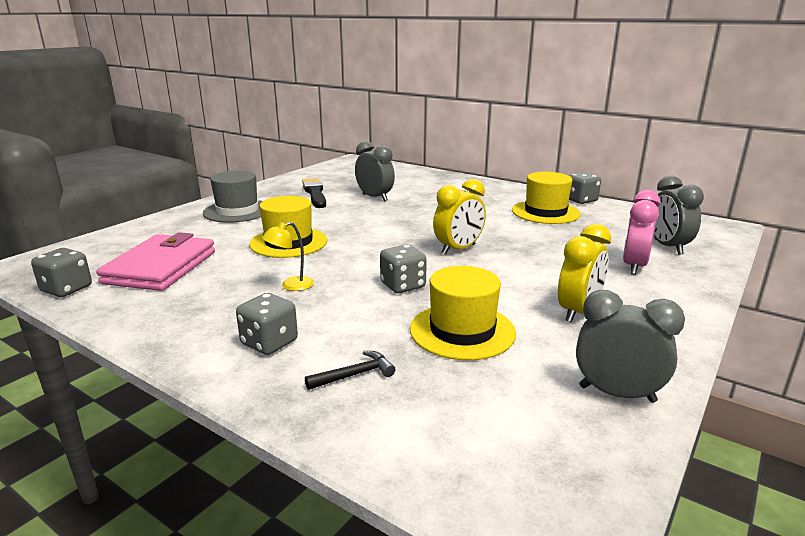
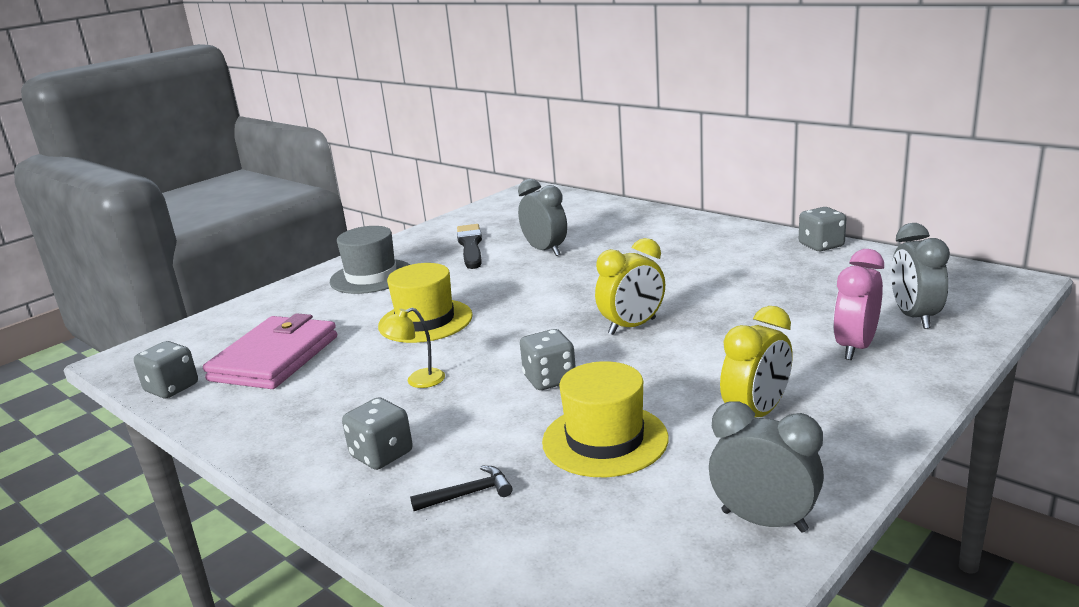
camera: 10 degrees right, 0 degrees up
(545, 212) = (765, 266): yellow hat -> none

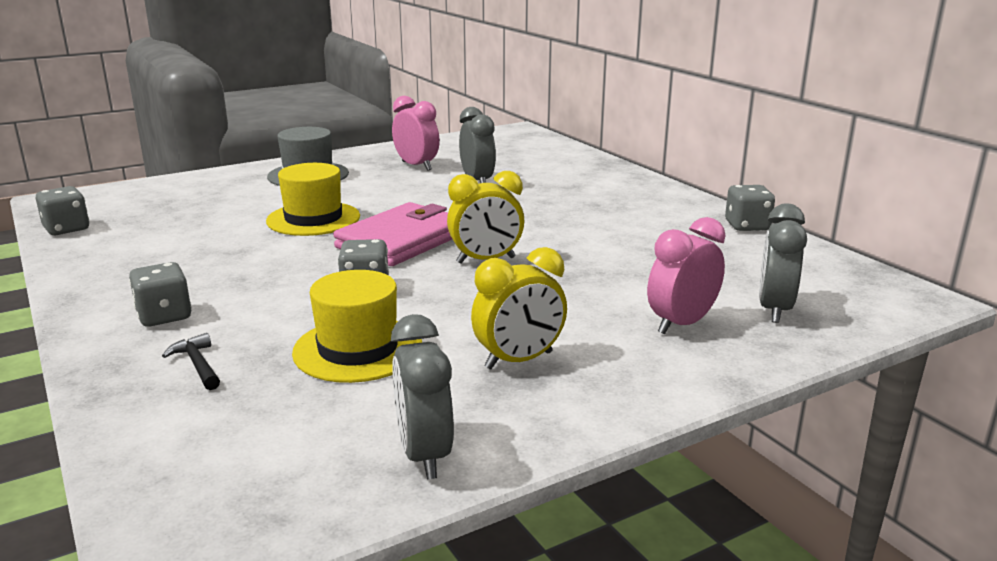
camera: 15 degrees right, 0 degrees up
(274, 358) = (165, 223): pink wallet -> pink wallet (401, 241)
(418, 381) = (255, 265): yellow lamp -> none
(468, 494) = (197, 364): black hammer -> black hammer turned 120 degrees counterclockwise
(470, 246) = (416, 166): black brush -> pink clock
(764, 521) = (424, 454): grey clock -> grey clock turned 150 degrees counterclockwise

